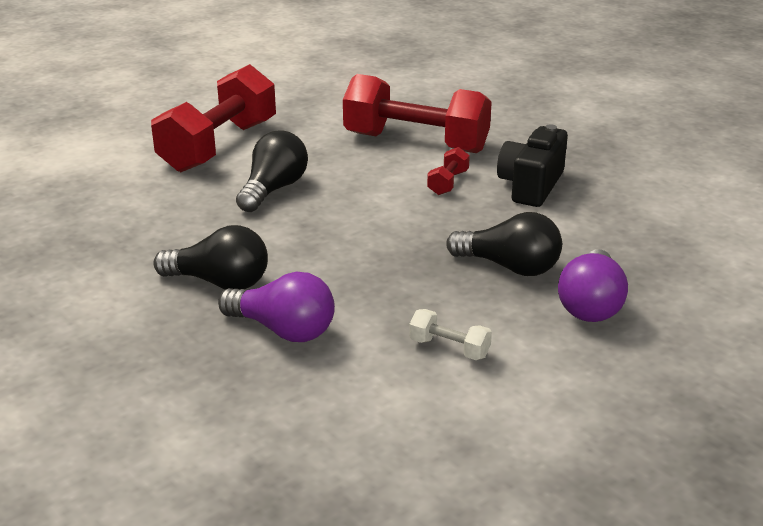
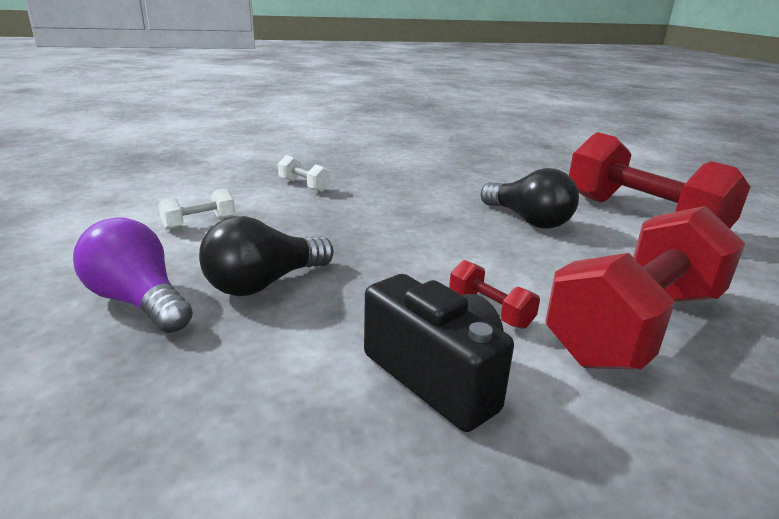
camera: 115 degrees right, 5 degrees down
(220, 282) = (386, 181): black light bulb -> none
(283, 330) = (304, 185): purple light bulb -> white dumbbell

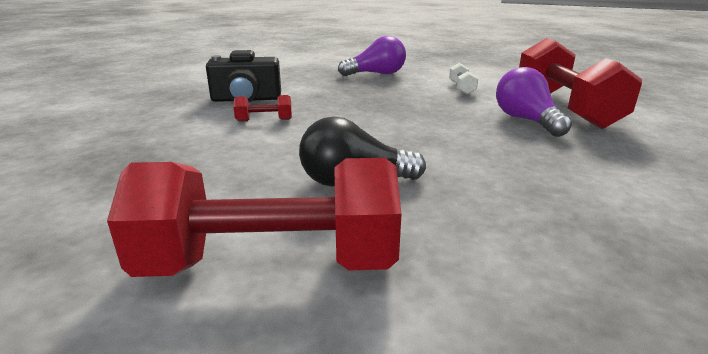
camera: 125 degrees right, 0 degrees up
(264, 283) = (364, 89): black light bulb -> none
(304, 185) = (526, 120): white dumbbell -> purple light bulb
(636, 326) = (183, 146): red dumbbell -> red dumbbell (565, 108)

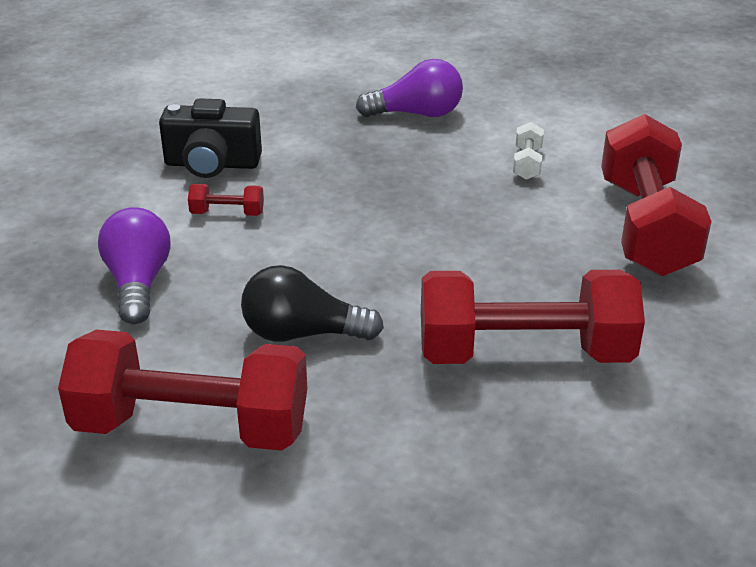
camera: 10 degrees right, 10 degrees up
(526, 120) = (571, 248): purple light bulb -> purple light bulb (138, 283)
(548, 178) = (524, 353): none -> red dumbbell

